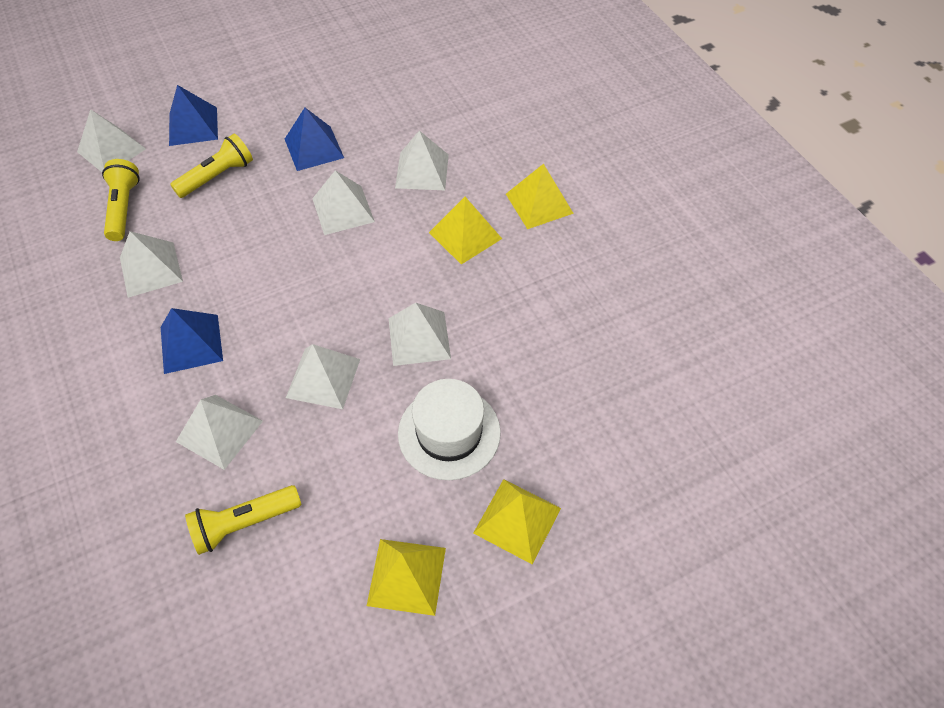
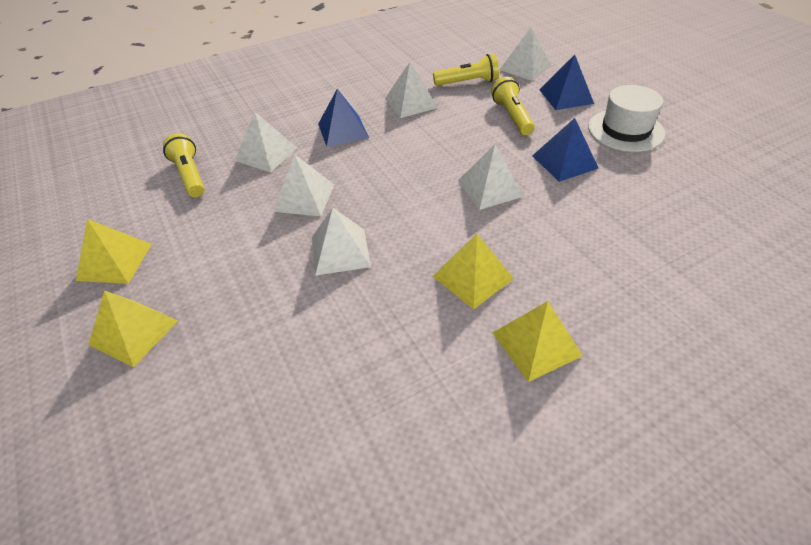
camera: 90 degrees right, 10 degrees down
(217, 176) = (512, 116): yellow flashlight -> yellow flashlight turned 150 degrees counterclockwise
(422, 171) = (558, 237): white pyramid -> none
(449, 433) = (235, 279): white hat -> white hat (625, 130)

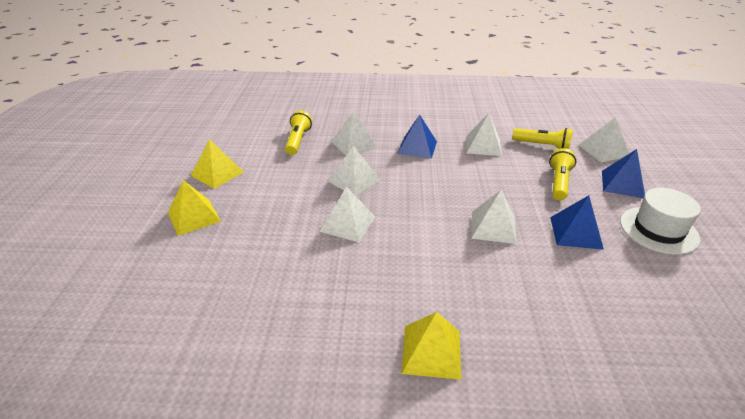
camera: 30 degrees right, 10 degrees down
(472, 277) = (424, 282): yellow pyramid -> none

